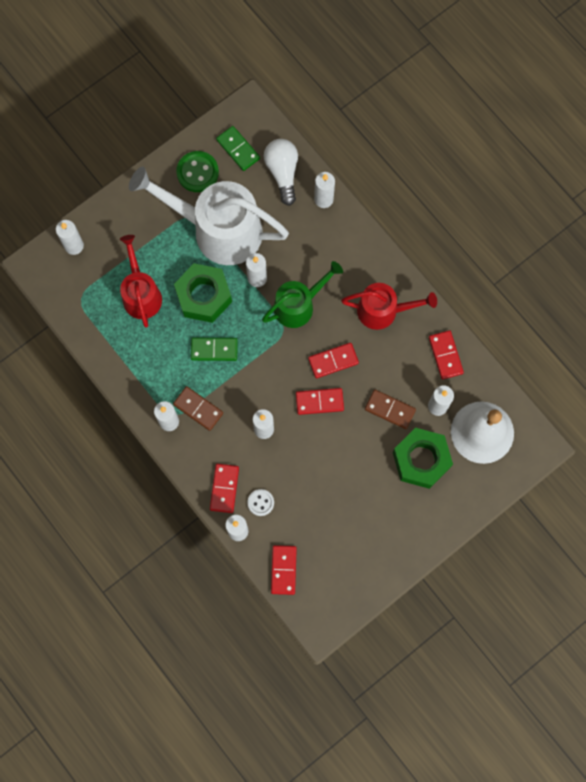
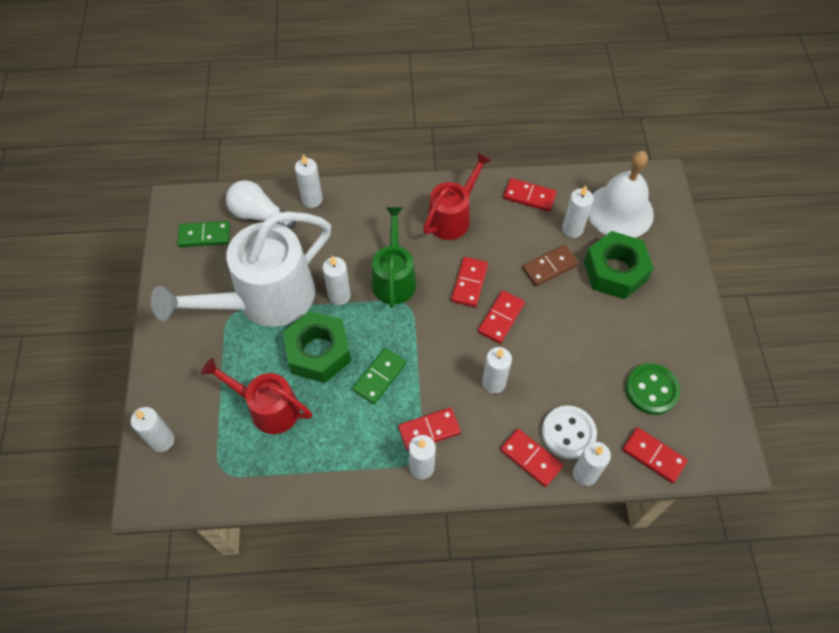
camera: 55 degrees left, 15 degrees down
(197, 172) = (194, 281): green button -> green button (651, 390)
(198, 409) = (429, 430): brown domino -> red domino
(260, 502) = (568, 433): white button -> white button, size x1.67

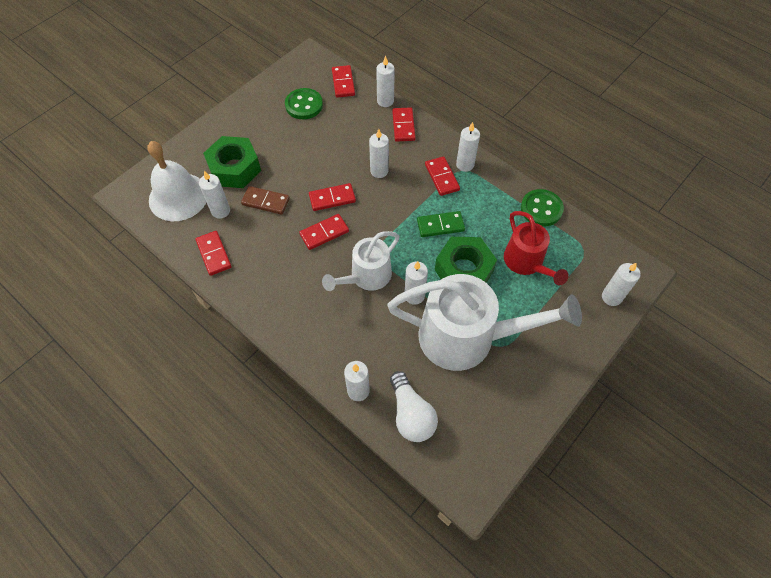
camera: 135 degrees left, 0 degrees up
(204, 236) = (470, 434): green domino -> none
(299, 482) = (541, 209): none -> green button
(394, 278) = (366, 277): green watering can -> white watering can
(429, 430) = (442, 177): red domino -> red domino turned 45 degrees clockwise
(453, 217) = (279, 285): red watering can -> none
(568, 433) = (370, 121): white button -> none

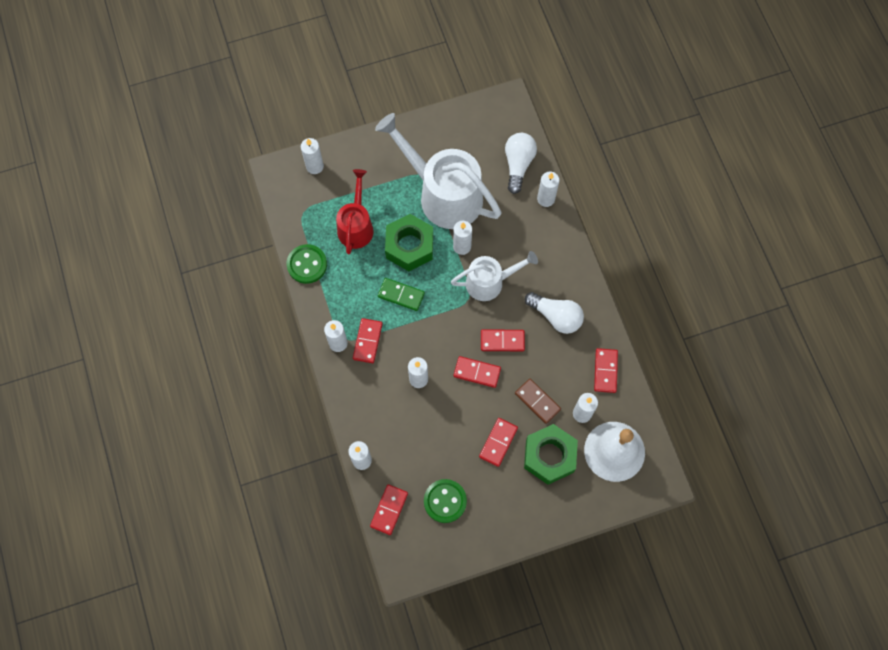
camera: 150 degrees left, 10 degrees up
(285, 278) = (556, 316): none -> white light bulb
(403, 126) = (364, 419): red domino -> red domino (498, 442)

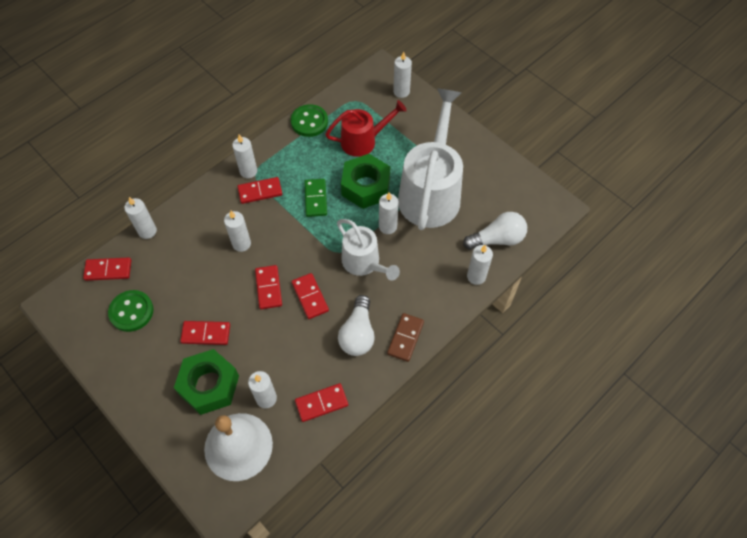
camera: 65 degrees right, 10 degrees down
(537, 401) = (262, 352): brown domino -> brown domino (405, 338)

